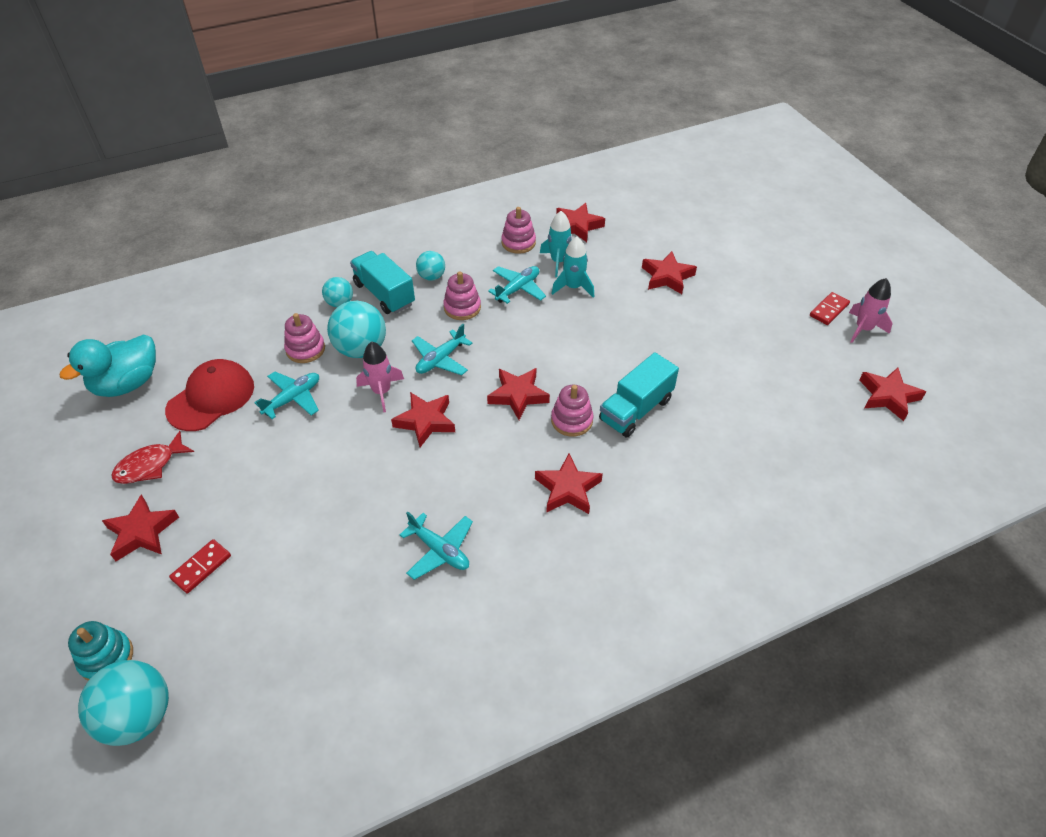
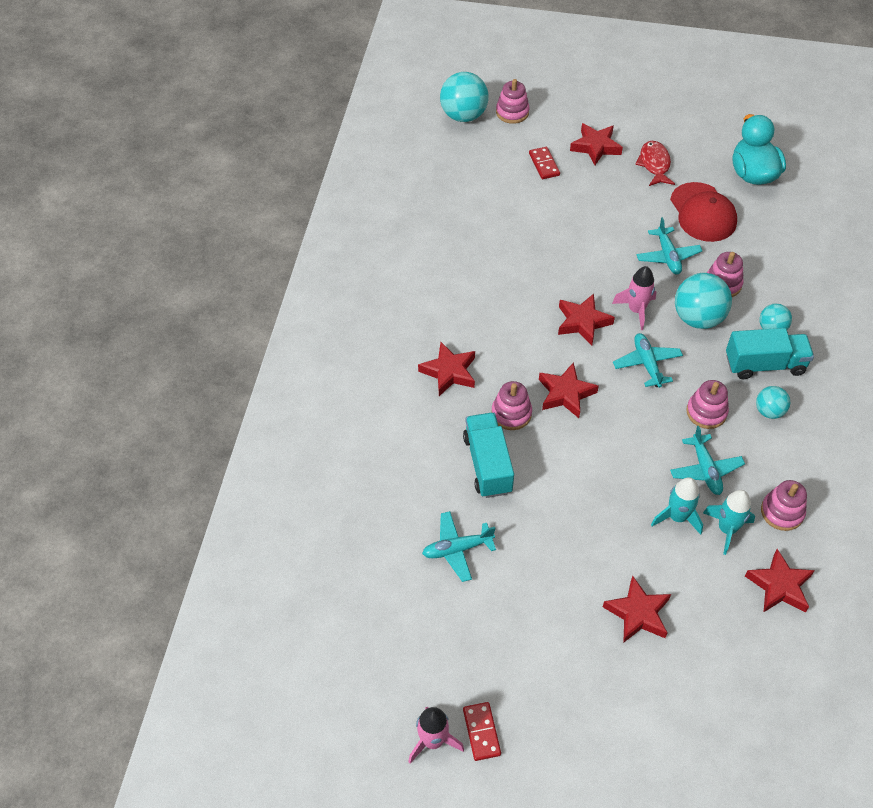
camera: 125 degrees right, 5 degrees up
(106, 658) = (512, 112): turquoise stacking toy -> pink stacking toy
(439, 550) = (459, 277): turquoise plane -> turquoise plane (457, 549)
(888, 396) = (343, 678): red star -> none

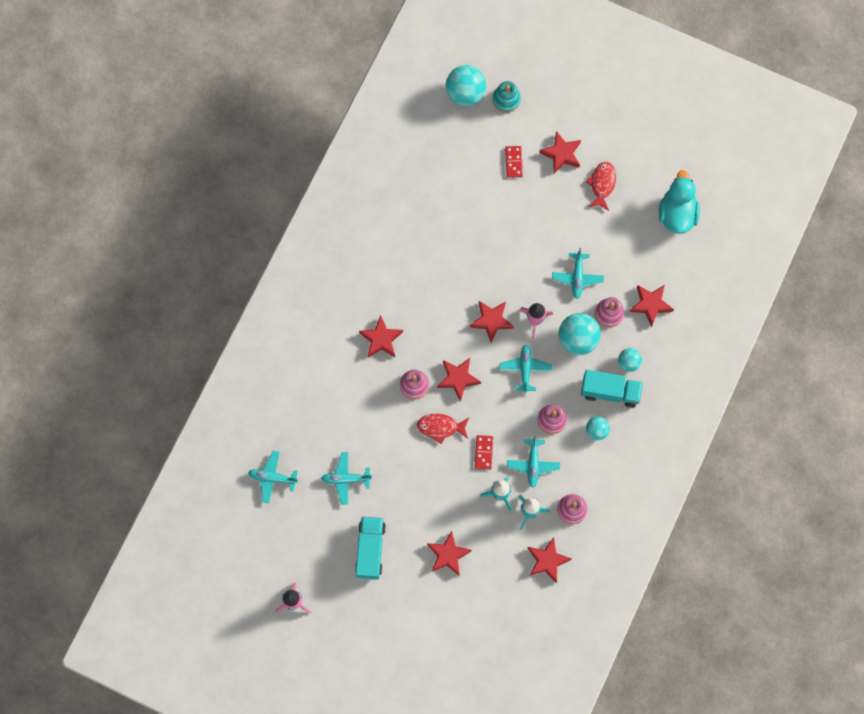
camera: 15 degrees right, 20 degrees up
(351, 573) = (272, 478): none -> turquoise plane
(481, 732) = (324, 605): red domino -> red domino (483, 452)
(487, 464) = (385, 421): turquoise truck -> turquoise truck (370, 550)
(512, 112) = (506, 100): pink stacking toy -> turquoise stacking toy
(564, 454) = (440, 427): none -> red fish
(703, 213) = (621, 242): red cap -> none
(767, 265) = (650, 305): none -> red star

